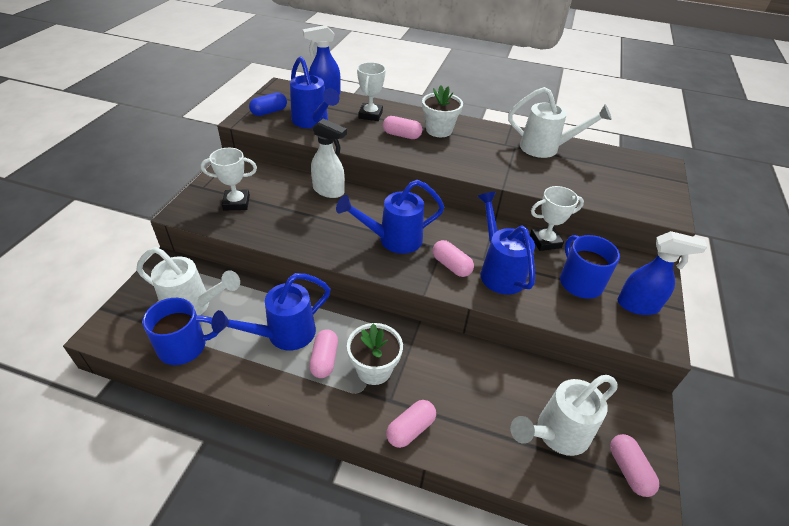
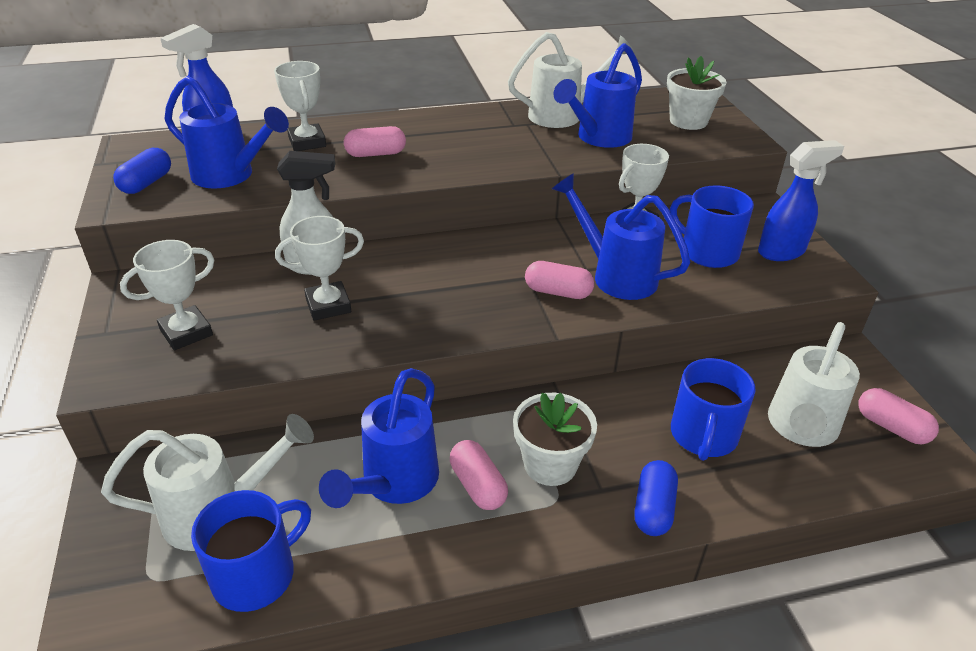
camera: 30 degrees left, 5 degrees down
(315, 217) = (328, 305): none -> white trophy
(393, 240) = (459, 291): blue watering can -> blue watering can (598, 138)
(410, 429) = (653, 508): pink capsule -> blue capsule
(439, 130) = (418, 133): white flower pot -> white flower pot (688, 121)
(483, 402) = (703, 436): none -> blue mug

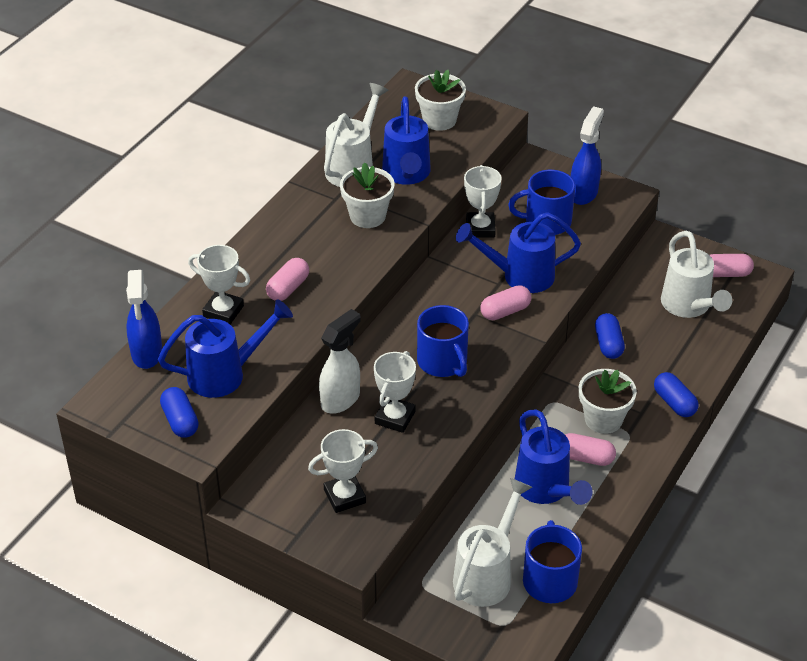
camera: 45 degrees left, 5 degrees up
(186, 332) = (344, 496): white trophy -> white trophy turned 60 degrees clockwise
(519, 146) = (367, 216): none -> white flower pot
(656, 402) = (608, 344): none -> blue capsule
(703, 436) = (651, 346): blue mug -> blue mug (443, 362)

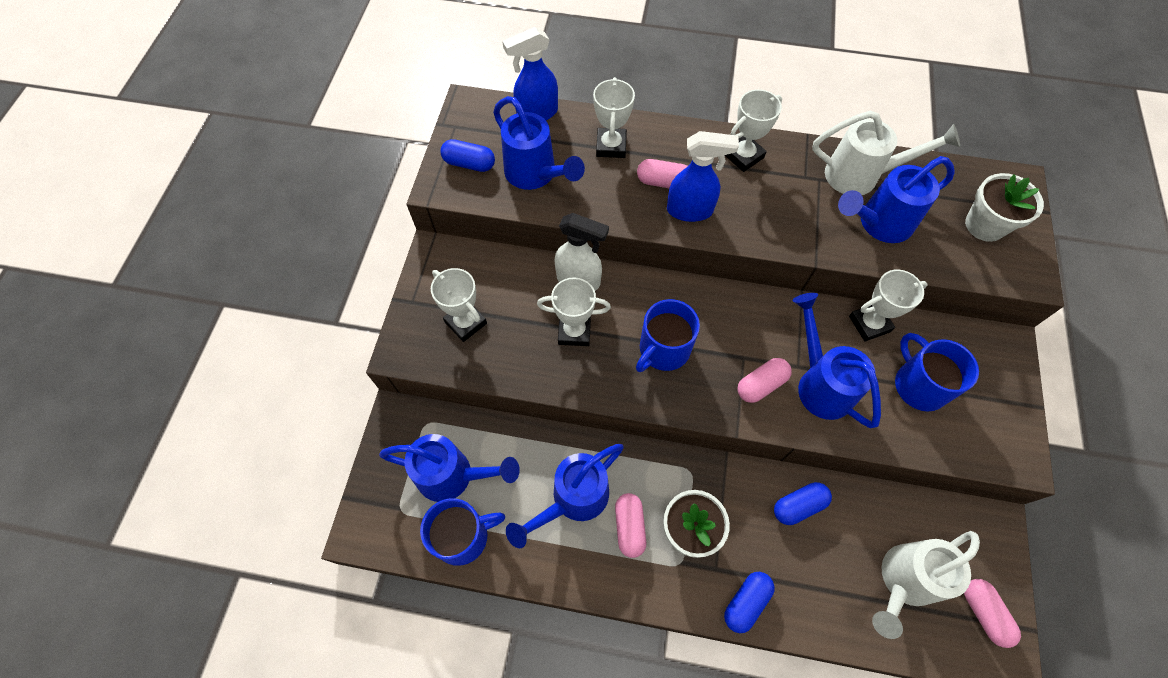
camera: 70 degrees right, 20 degrees up
(180, 421) = (469, 164): blue capsule -> blue capsule turned 60 degrees clockwise
(289, 228) = (743, 156): none -> white trophy
(367, 216) = (797, 211): white flower pot -> none
(487, 574) = (454, 476): white watering can -> blue watering can
(505, 311) = (761, 385): pink capsule -> pink capsule turned 75 degrees counterclockwise
(584, 193) = (991, 410): blue spray bottle -> blue spray bottle (690, 210)

